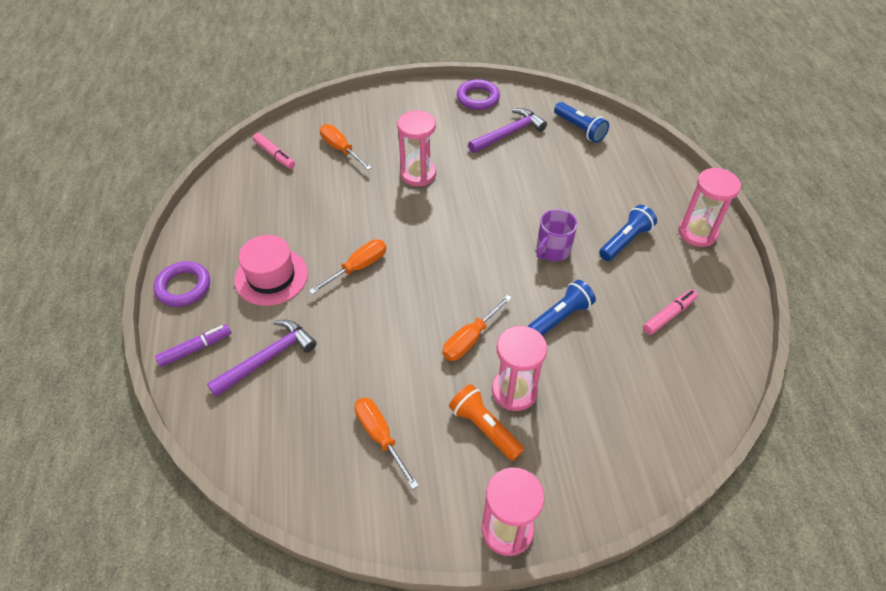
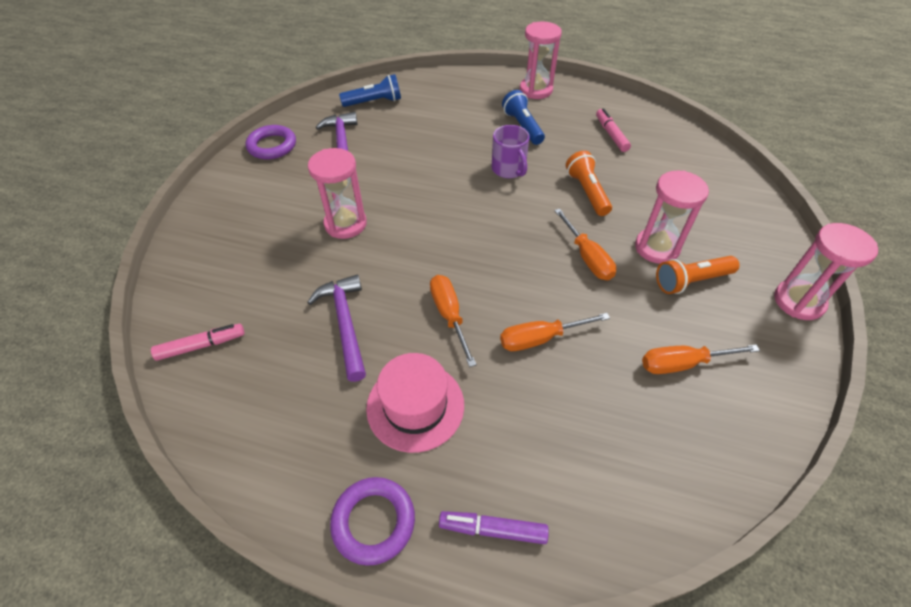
camera: 65 degrees left, 0 degrees up
(195, 349) = (493, 530): purple marker -> purple marker turned 75 degrees counterclockwise
(268, 358) = (543, 443): purple hammer -> purple hammer (345, 323)
(340, 149) = (249, 276): orange screwdriver -> orange screwdriver (539, 339)
(560, 317) = (587, 192): blue flashlight -> orange flashlight

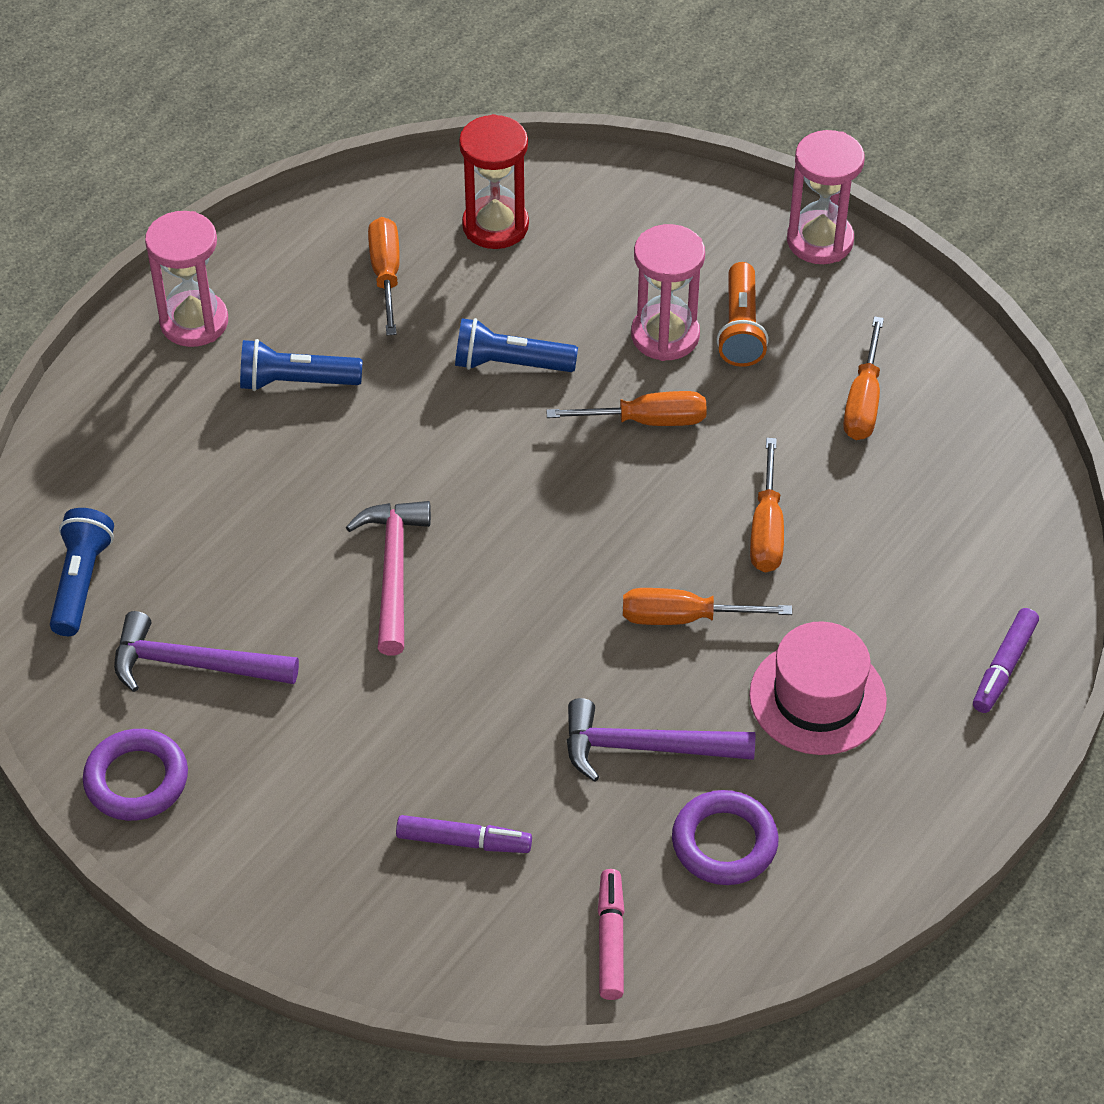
camera: 70 degrees left, 0 degrees up
(260, 262) = (463, 841): none -> purple marker
(345, 224) = (427, 704): pink hourglass -> none
(373, 522) = (957, 779): purple ring -> purple ring (724, 843)
(425, 189) = (393, 571): none -> pink hammer
(508, 169) = (402, 442): purple mug -> none
(587, 192) = (510, 364): orange flashlight -> blue flashlight
(611, 135) = (386, 274): pink marker -> orange screwdriver
(675, 161) = (495, 226): none -> red hourglass

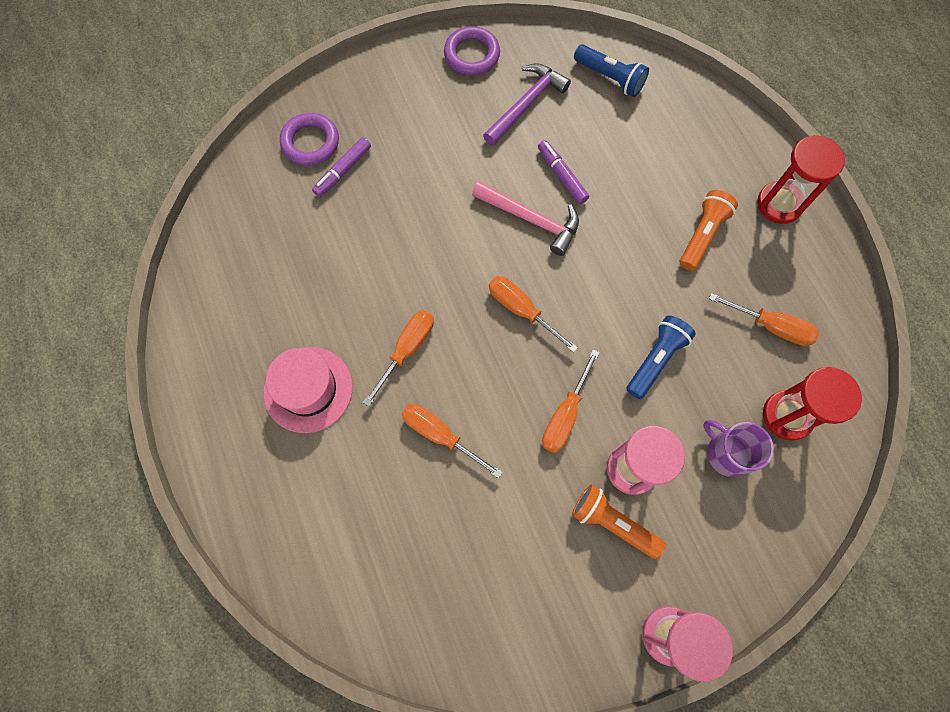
camera: 120 degrees right, 20 degrees up
(194, 322) = (779, 204): pink hourglass -> red hourglass
(296, 382) = (702, 235): blue flashlight -> orange flashlight
(581, 261) = (727, 453): none -> purple mug
(610, 940) = (244, 206): pink marker -> none
(645, 747) = (338, 282): purple hammer -> none
(724, 843) = (257, 287): purple ring -> purple ring (310, 142)
(863, 402) = (504, 564): orange screwdriver -> orange screwdriver (521, 310)
(1004, 667) = (256, 511): purple marker -> purple marker (562, 176)

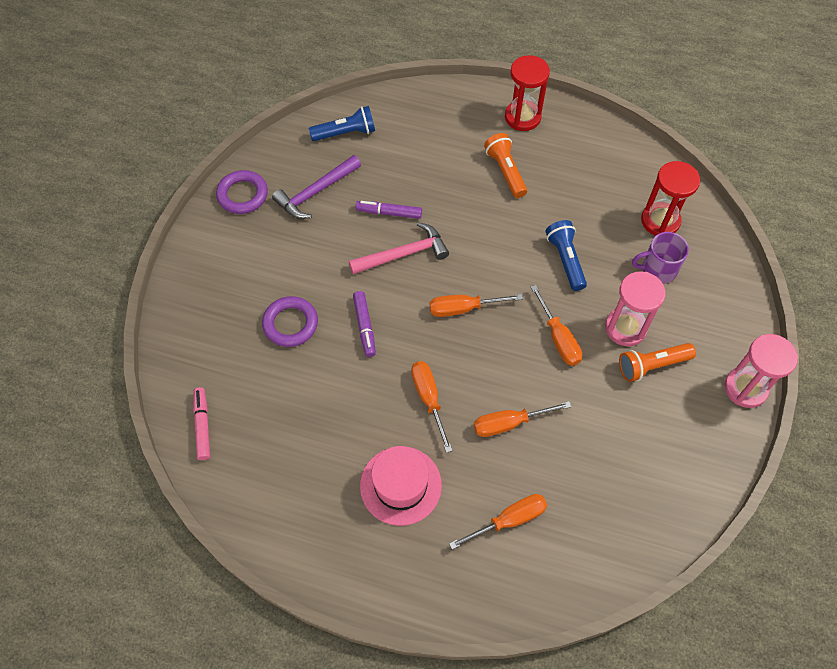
camera: 50 degrees left, 10 degrees down
(240, 199) = (202, 426): none -> pink marker
(310, 142) = (204, 345): purple ring -> purple ring (290, 324)
(343, 171) = (250, 340): purple marker -> purple marker (364, 326)
(526, 104) = (315, 192): purple hammer -> purple hammer turned 120 degrees counterclockwise
(772, 327) = (598, 184): orange screwdriver -> orange screwdriver (509, 520)

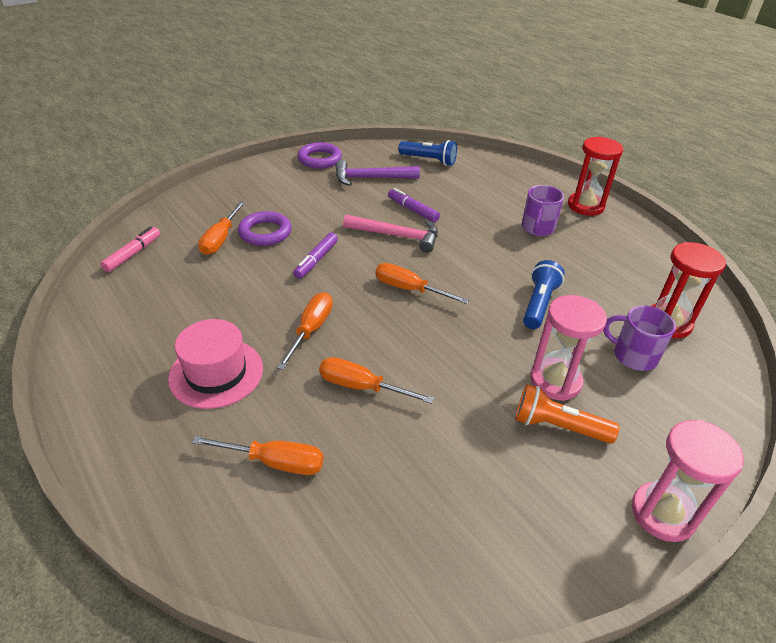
camera: 35 degrees right, 20 degrees down
(505, 171) = (537, 228): orange flashlight -> purple mug
(558, 338) = (476, 353): orange screwdriver -> orange screwdriver (220, 239)

